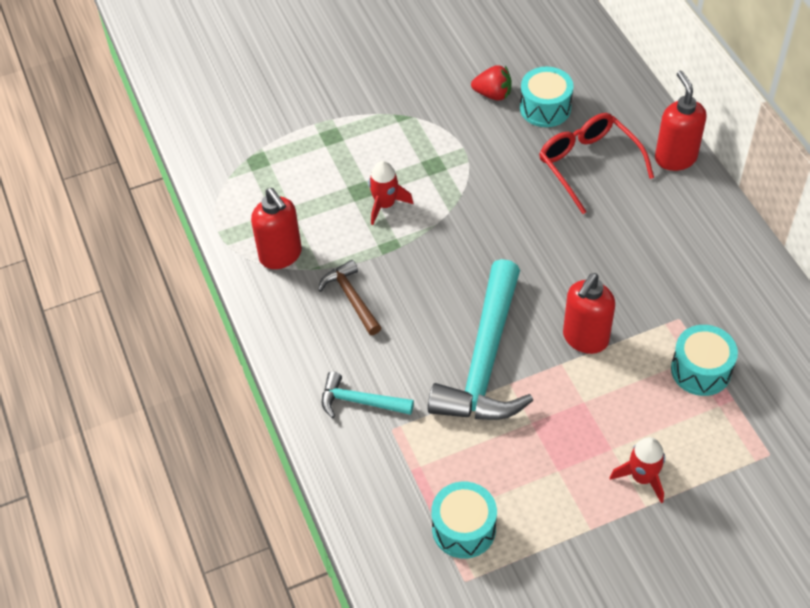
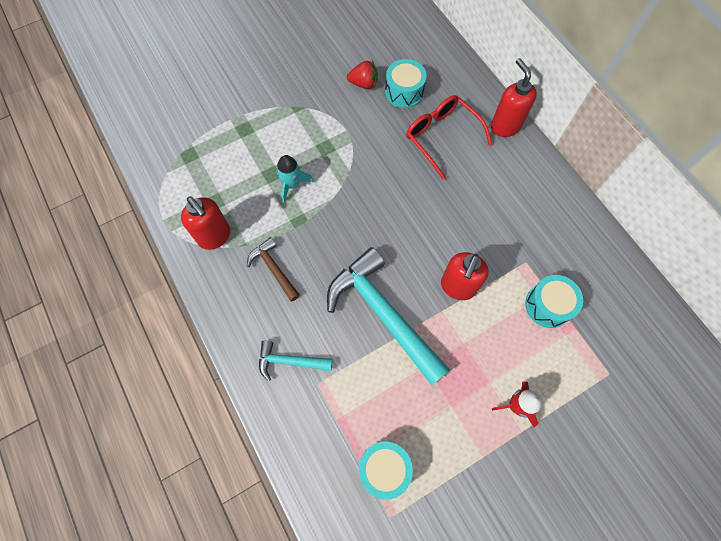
camera: 10 degrees left, 15 degrees up
(385, 204) = (292, 184): red rocket -> turquoise rocket
(485, 360) = (383, 314): turquoise hammer -> turquoise hammer turned 135 degrees clockwise

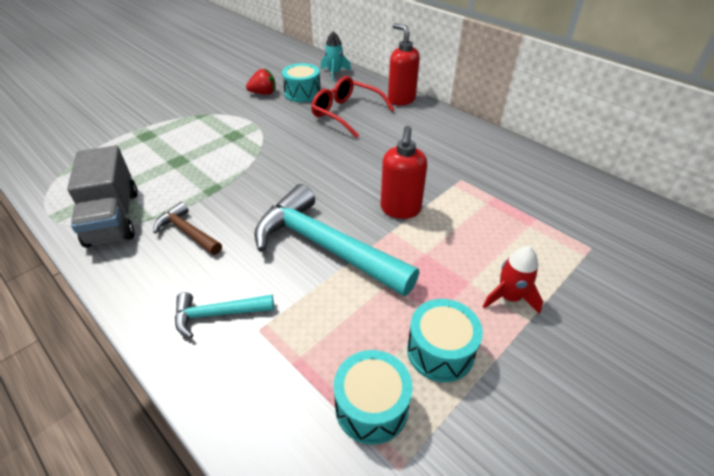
camera: 15 degrees left, 25 degrees down
(215, 236) = (113, 218): red soap dispenser -> grey truck
(292, 184) = (201, 164): turquoise rocket -> turquoise rocket (334, 73)
(548, 305) = (499, 206): turquoise drum -> turquoise drum (440, 351)

